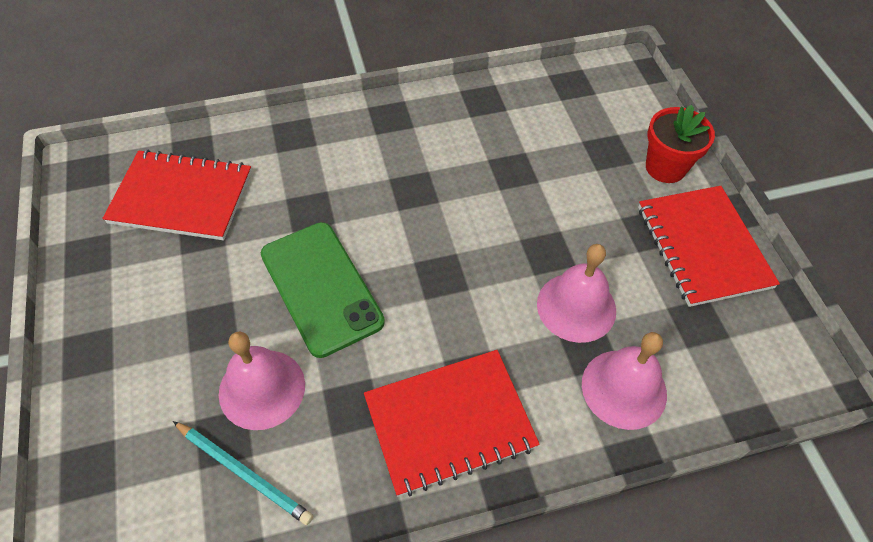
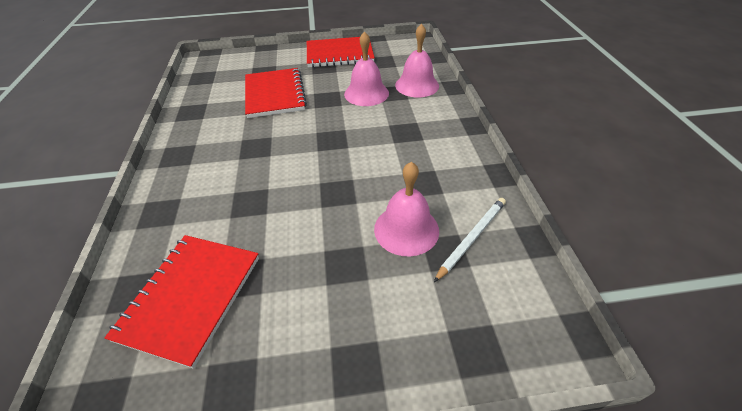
camera: 80 degrees left, 10 degrees down
(244, 473) = (471, 238): turquoise pencil -> white pencil
(321, 288) = (326, 196): green phone -> none
(449, 422) = (434, 142): red notebook -> red notebook (275, 94)
(665, 167) = (284, 57): red flower pot -> none

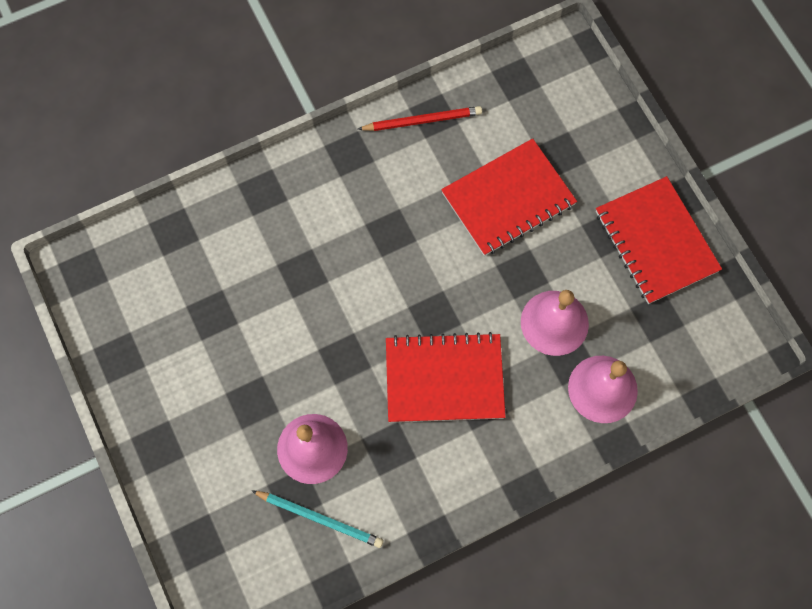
camera: 70 degrees right, 25 degrees up
(189, 117) = (422, 120): none -> red pencil
(190, 297) = (181, 282): red notebook -> red notebook (444, 379)
(471, 238) = (320, 518): white pencil -> turquoise pencil

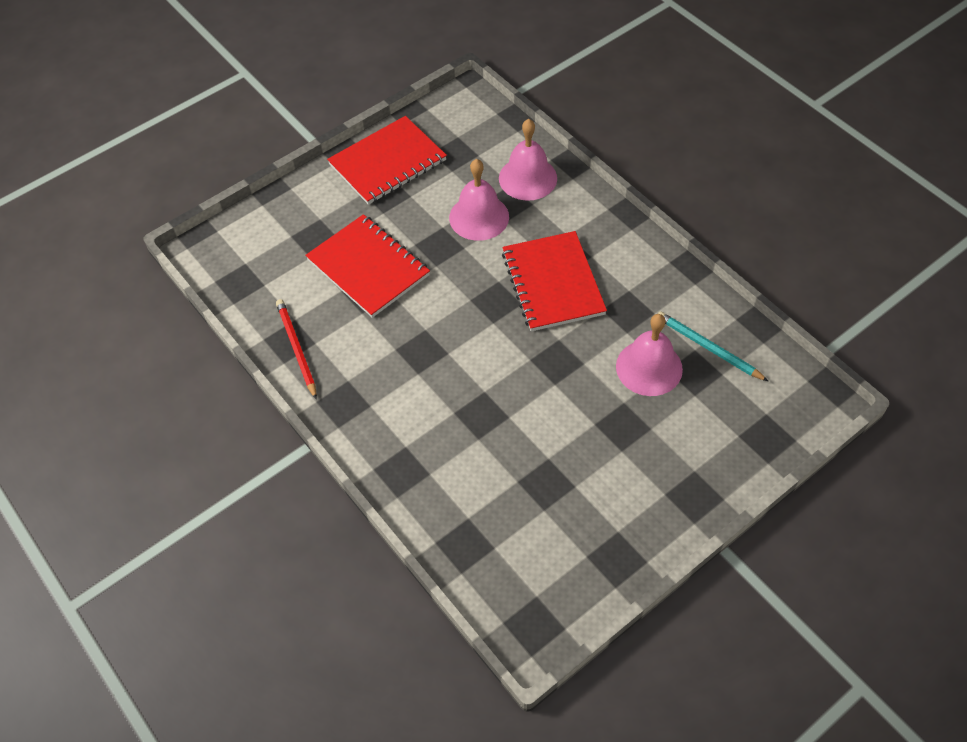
camera: 100 degrees left, 15 degrees down
(320, 518) = (708, 348): turquoise pencil -> turquoise pencil turned 60 degrees counterclockwise

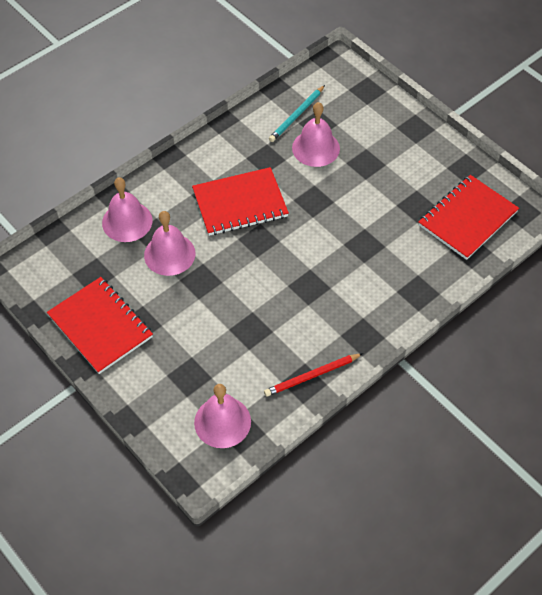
camera: 95 degrees left, 0 degrees up
(254, 266) = (222, 422): none -> pink bell
(368, 267) = (224, 331): red notebook -> red notebook (467, 218)

